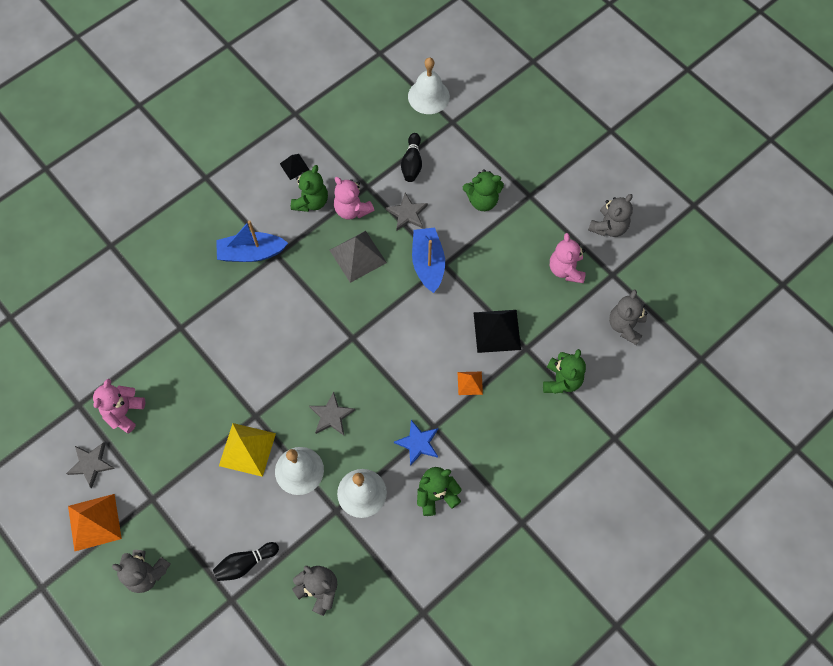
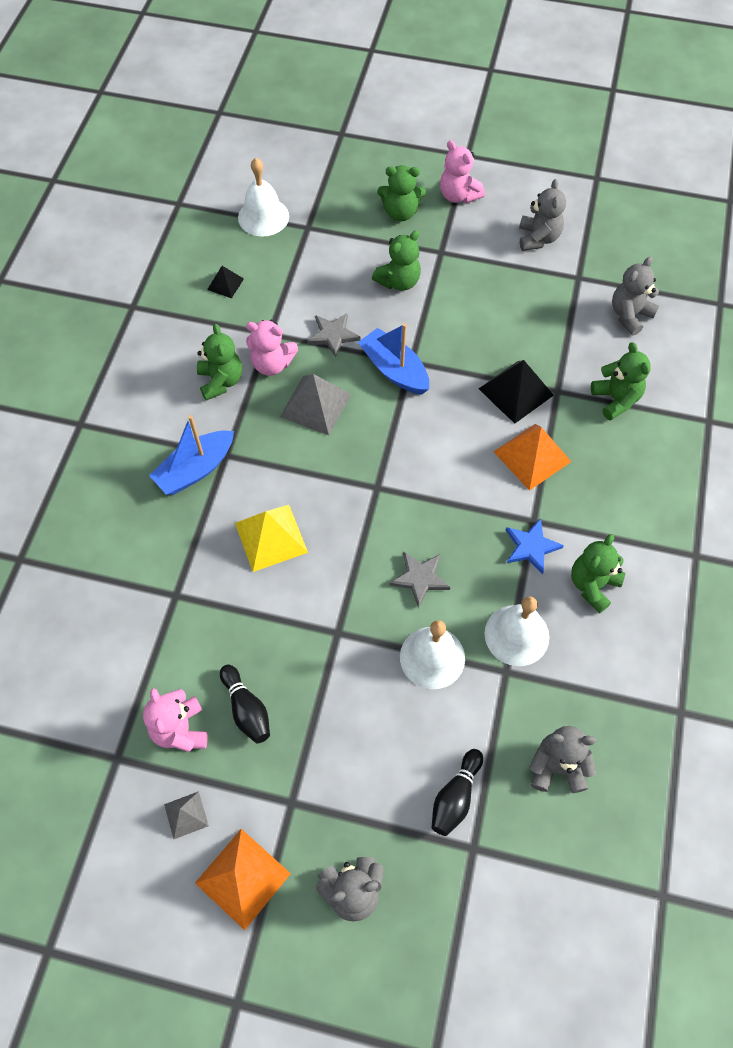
camera: 35 degrees left, 5 degrees down
(91, 464) = (186, 815): grey star -> grey pyramid
(247, 449) = (357, 673): yellow pyramid -> yellow pyramid (271, 537)
(294, 166) = (174, 357): black pyramid -> black pyramid (225, 284)
(412, 163) = (298, 286): black bowling pin -> black bowling pin (246, 709)
(470, 383) = (532, 456): orange pyramid -> orange pyramid, size x1.83
(525, 148) = (400, 212): none -> green teddy bear
(566, 269) = (532, 298): pink teddy bear -> pink teddy bear (458, 195)
(625, 326) = (629, 315): grey teddy bear -> grey teddy bear turned 60 degrees clockwise

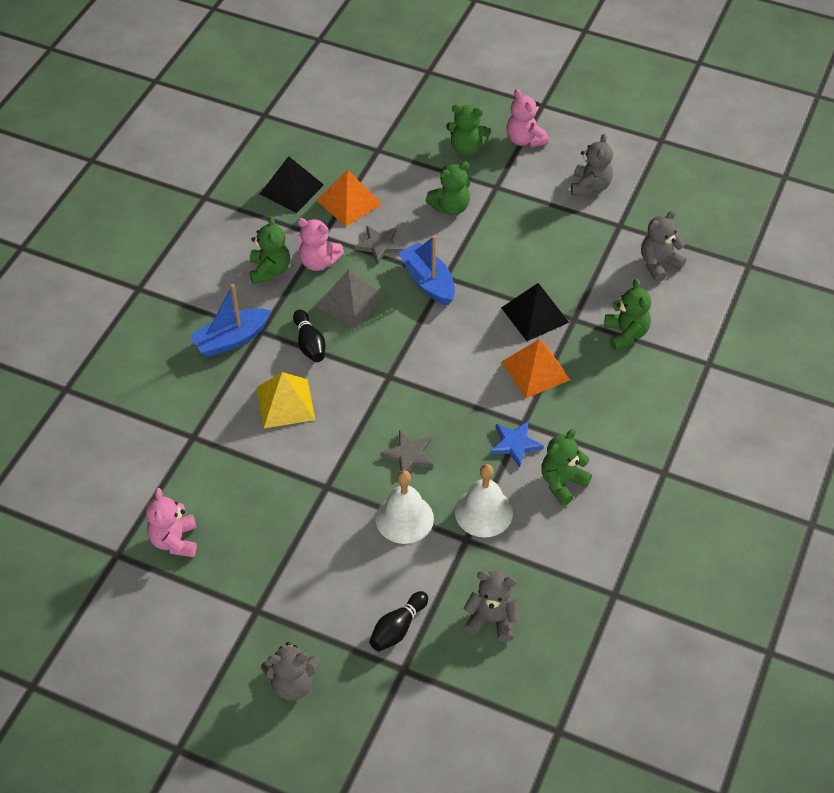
camera: 10 degrees right, 10 degrees down
(186, 815) = (166, 605): grey pyramid -> none
(225, 284) = (291, 189): black pyramid -> black pyramid, size x1.83
(243, 878) = (203, 660): orange pyramid -> orange pyramid (349, 202)
(246, 709) = (234, 534): black bowling pin -> black bowling pin (309, 344)
(263, 217) = (339, 136): white bell -> none

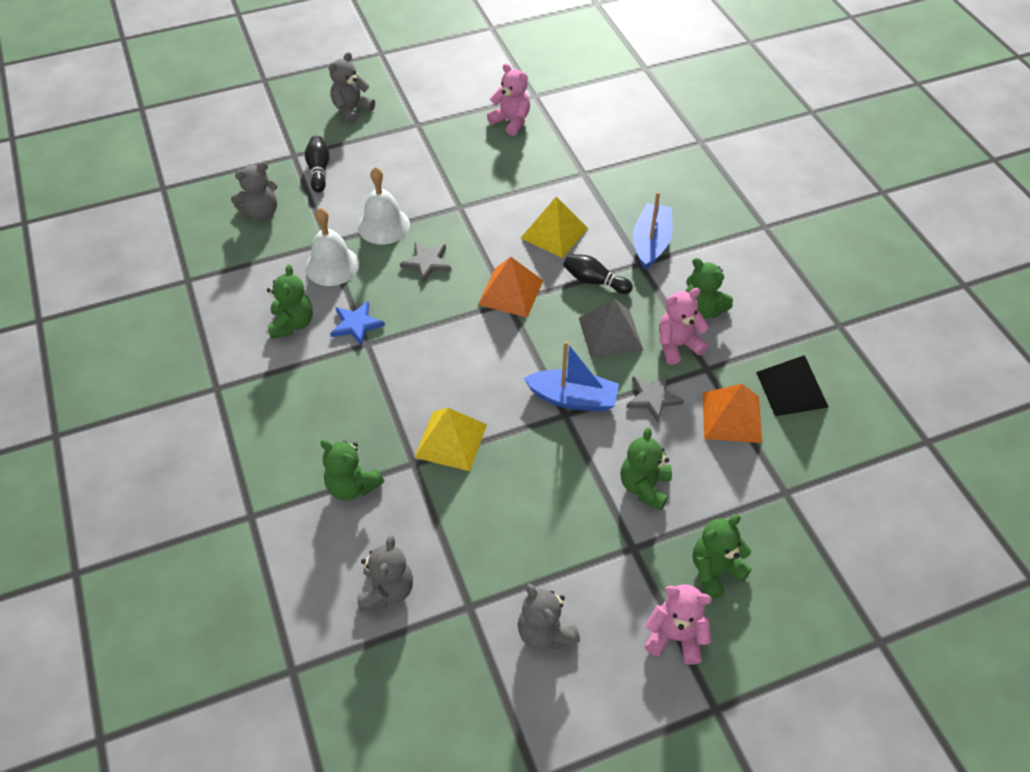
camera: 135 degrees right, 0 degrees up
(535, 315) = (450, 441): black pyramid -> yellow pyramid
(535, 370) = (399, 392): orange pyramid -> orange pyramid (510, 292)

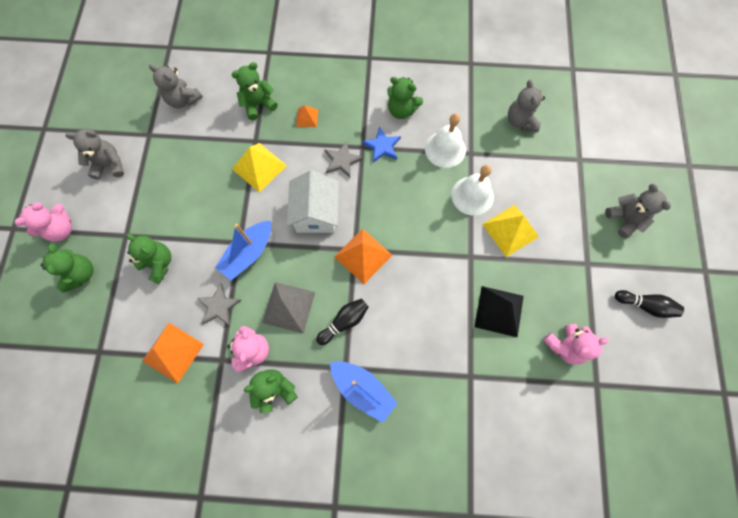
camera: 115 degrees right, 20 degrees up
(319, 170) = (554, 171): black bowling pin -> black bowling pin (645, 305)
(348, 419) = (307, 117): none -> orange pyramid
(427, 263) = (419, 210): grey star -> grey star (342, 161)
(483, 354) = (316, 213): none -> white house
(554, 233) = (409, 316): yellow pyramid -> yellow pyramid (510, 230)
(792, 389) = (168, 413): black pyramid -> black pyramid (499, 311)

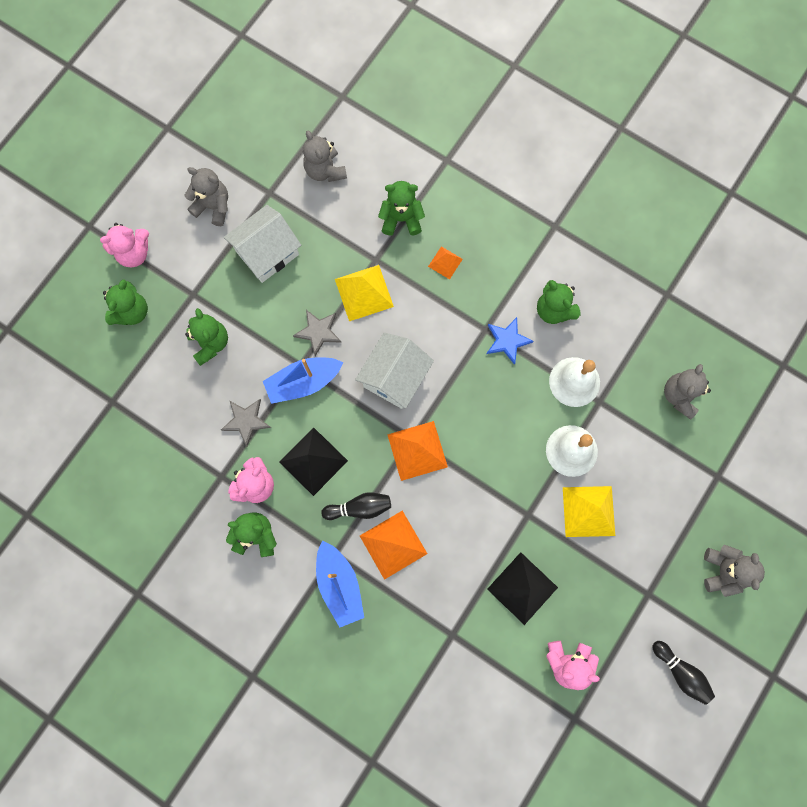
camera: 30 degrees right, 5 degrees up
(169, 176) = (267, 253): none -> white house
(173, 352) = (180, 442): orange pyramid -> orange pyramid (393, 544)
(288, 307) = (313, 461): grey pyramid -> black pyramid
(342, 161) = (455, 333): grey star -> grey star (318, 332)

